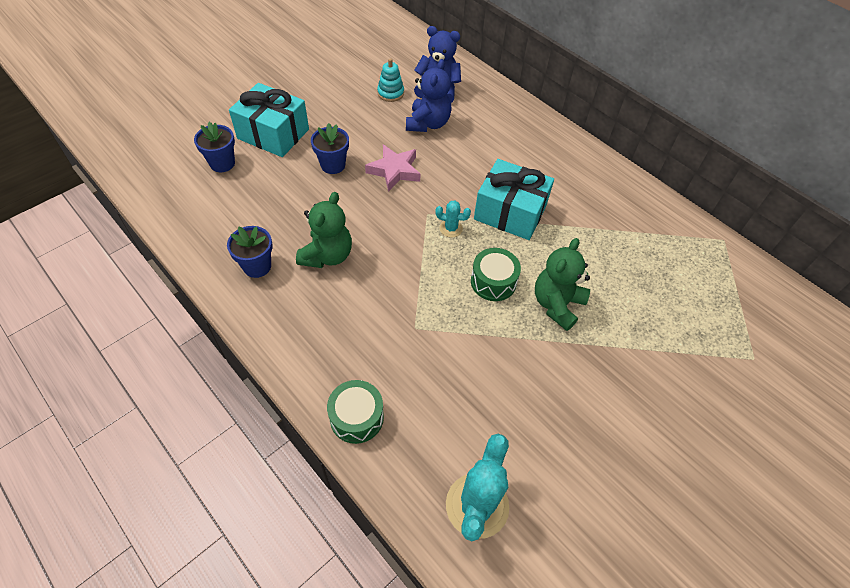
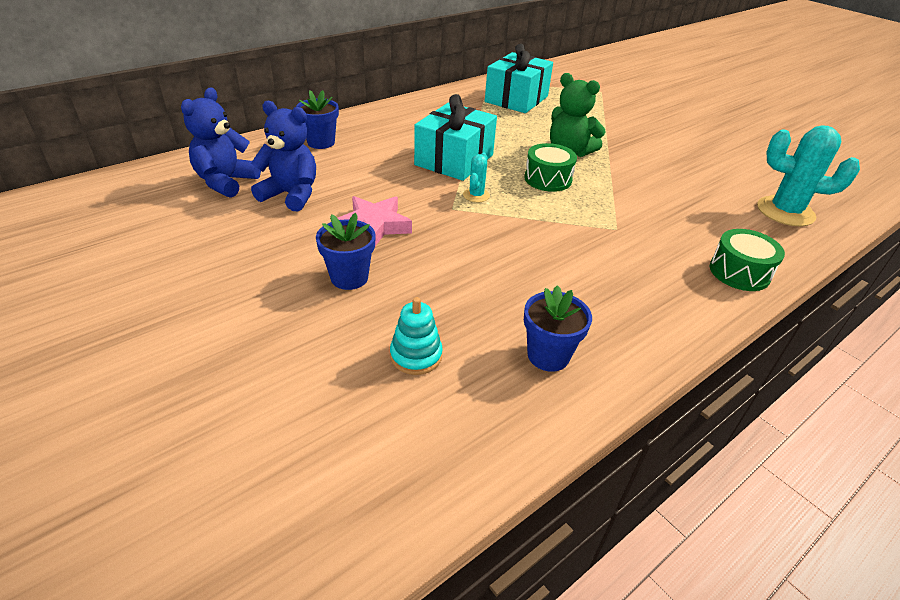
camera: 85 degrees left, 15 degrees down
(222, 163) = (309, 411): blue flower pot -> blue flower pot (321, 142)
(273, 134) = (251, 343): turquoise gift -> turquoise gift (516, 99)
(327, 255) = (522, 287): green teddy bear -> none
(390, 93) = (209, 219): turquoise stacking toy -> turquoise stacking toy (416, 355)

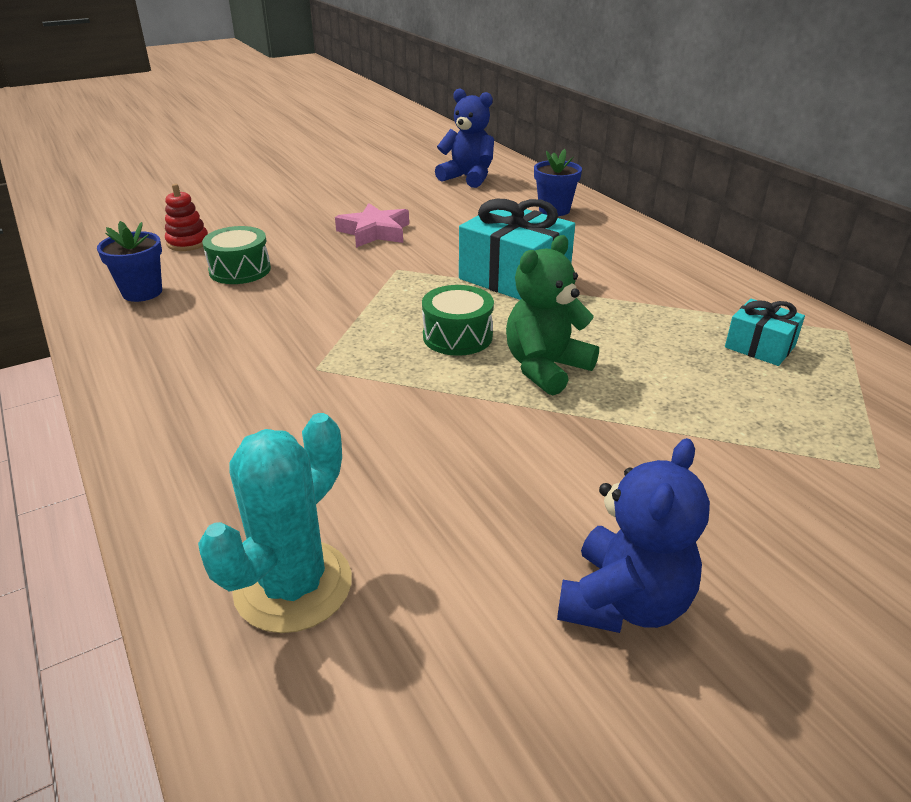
camera: 100 degrees right, 5 degrees down
(291, 195) = (440, 200): blue teddy bear -> blue teddy bear (624, 602)
(349, 277) = (299, 222): blue flower pot -> none
(416, 355) = (188, 242): turquoise stacking toy -> red stacking toy
(476, 195) = (422, 284): turquoise cactus -> none
(516, 99) = (759, 347): turquoise gift -> turquoise gift, size x0.55
(739, 272) = (168, 449): green drum -> green drum (240, 270)

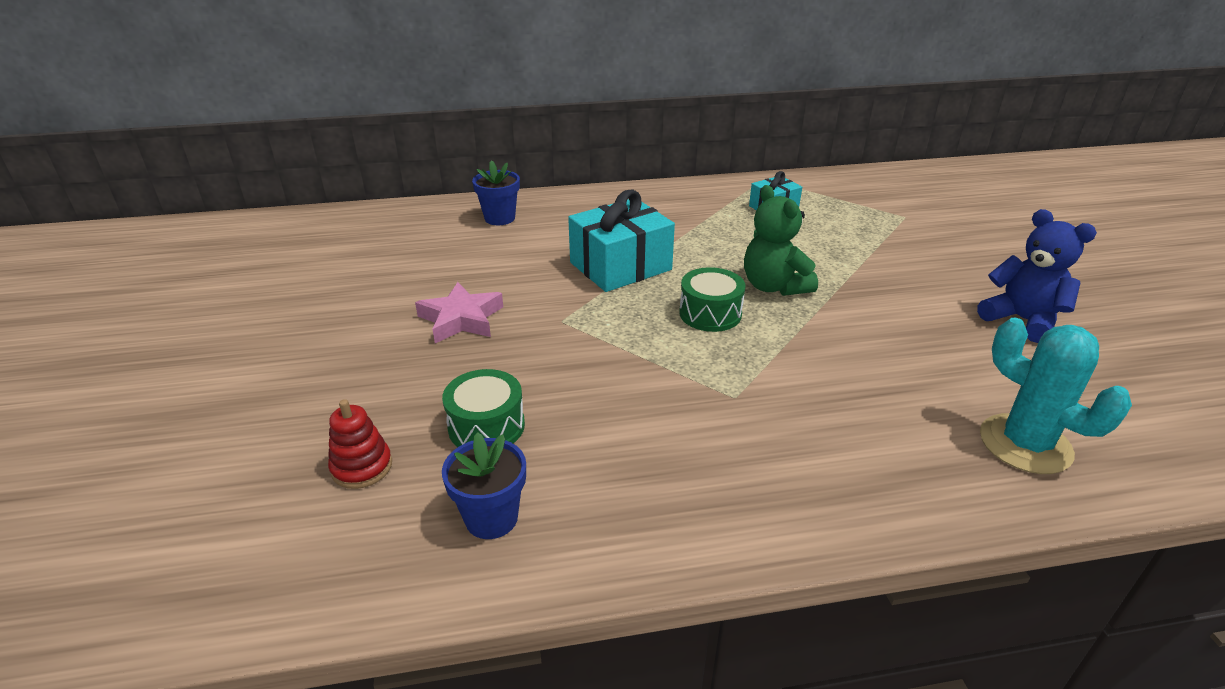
camera: 70 degrees left, 0 degrees up
(468, 178) = (373, 241): blue teddy bear -> none

